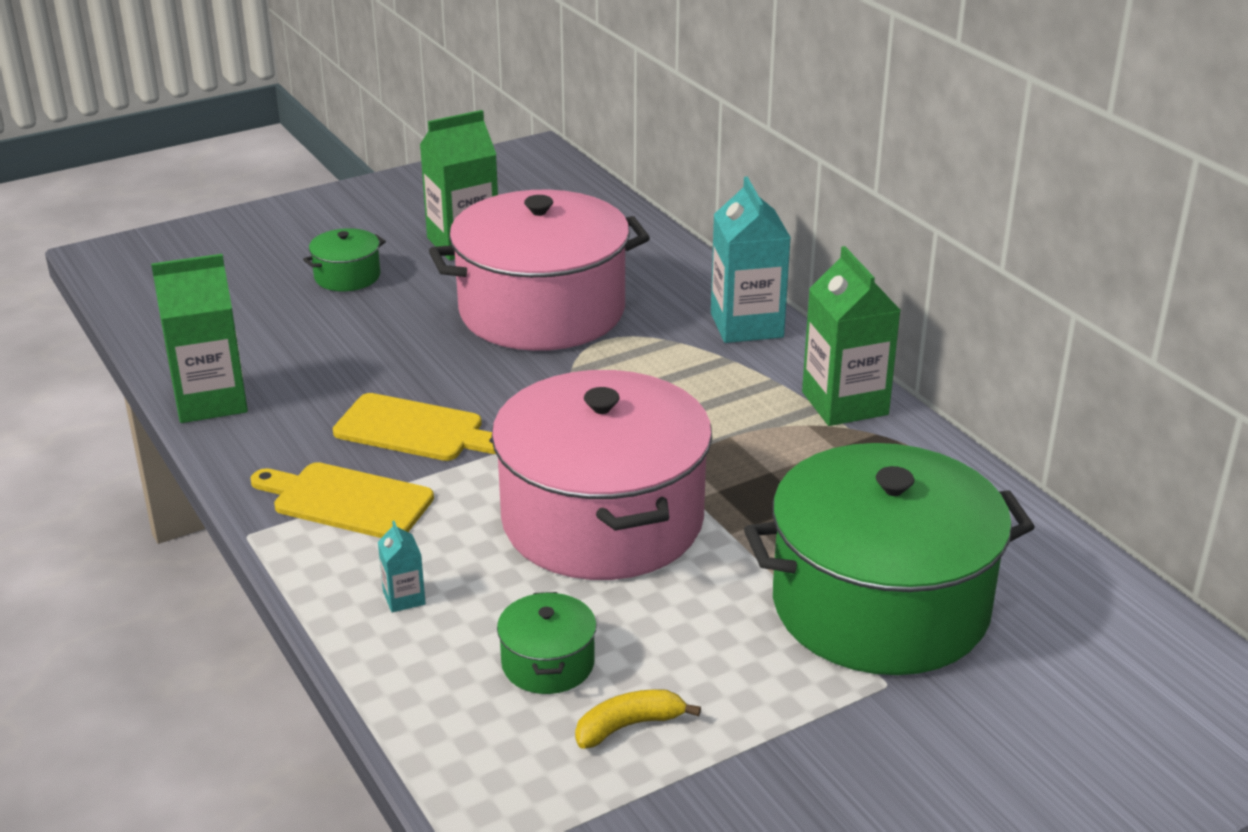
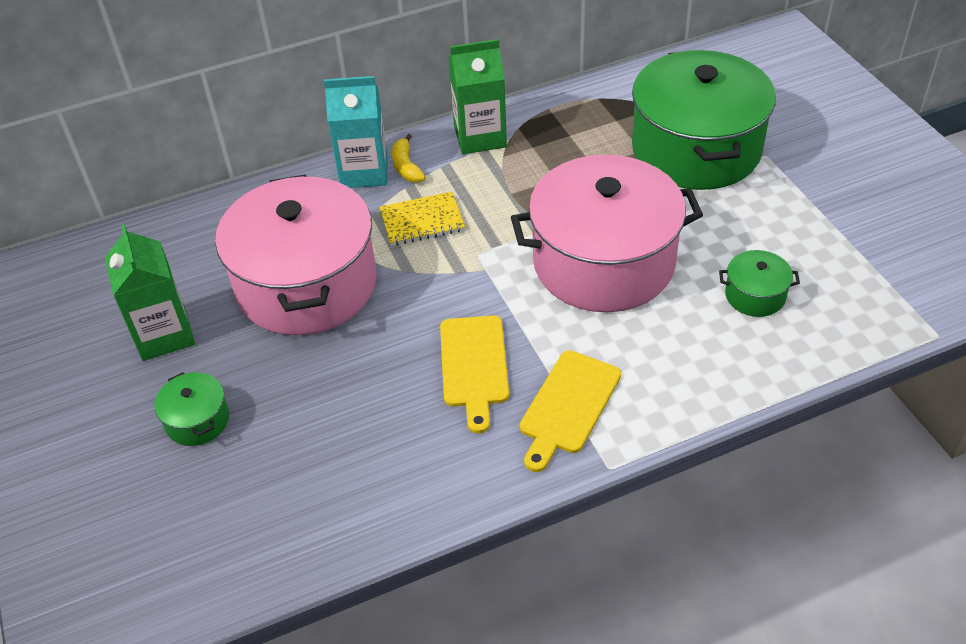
camera: 80 degrees left, 15 degrees up
(211, 401) = (401, 514): green carton -> none
(404, 598) = (689, 368): turquoise carton -> none
(414, 430) = (474, 366): yellow cutting board -> yellow cutting board turned 150 degrees clockwise
(628, 726) = (809, 261): yellow banana -> yellow banana (406, 166)
(661, 374) = (422, 221): none -> yellow notebook

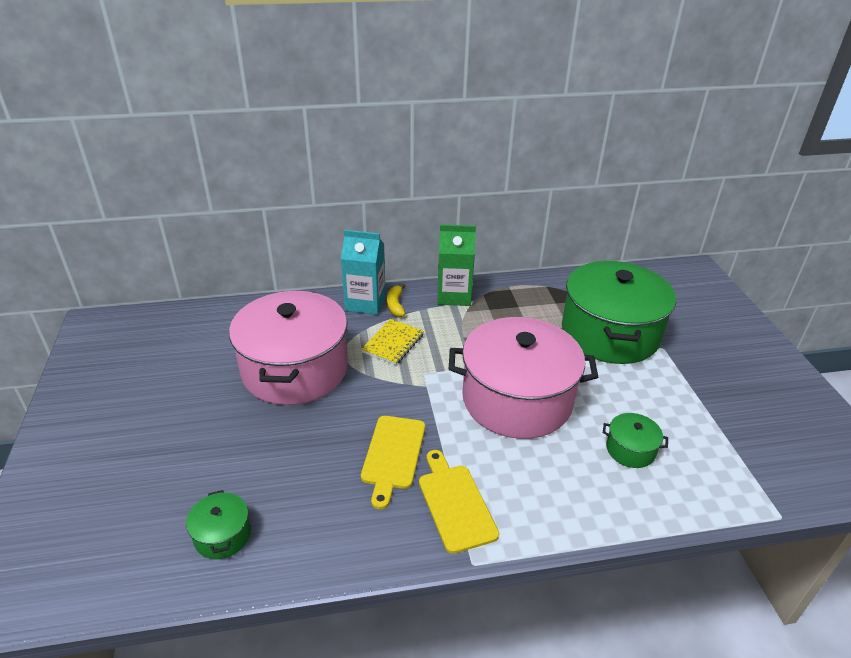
camera: 10 degrees right, 10 degrees down
(164, 334) = (182, 383): green carton -> none
(197, 420) = (176, 449): green pot -> green pot (222, 535)
(422, 221) = (393, 343): yellow notebook -> yellow notebook turned 60 degrees counterclockwise
(568, 406) = (455, 503): yellow cutting board -> yellow cutting board turned 120 degrees clockwise

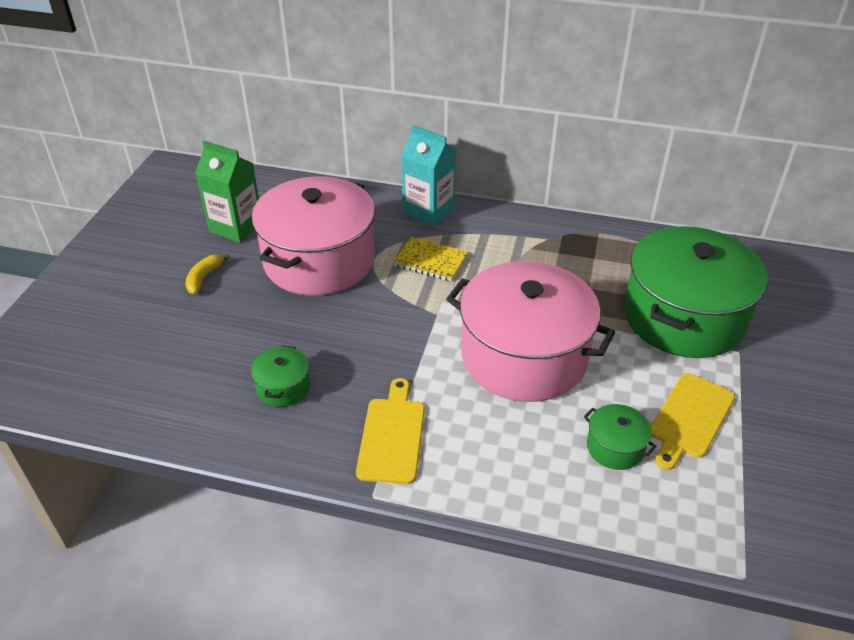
camera: 25 degrees right, 5 degrees up
(222, 535) = (171, 390): green pot -> green pot (283, 387)
(393, 343) = (430, 261): yellow notebook -> yellow notebook turned 60 degrees clockwise
(393, 455) = (361, 371): yellow cutting board -> yellow cutting board (690, 418)
(395, 305) = (458, 222): yellow banana -> yellow banana (204, 278)
(454, 295) = (528, 228): green carton -> green carton (236, 227)

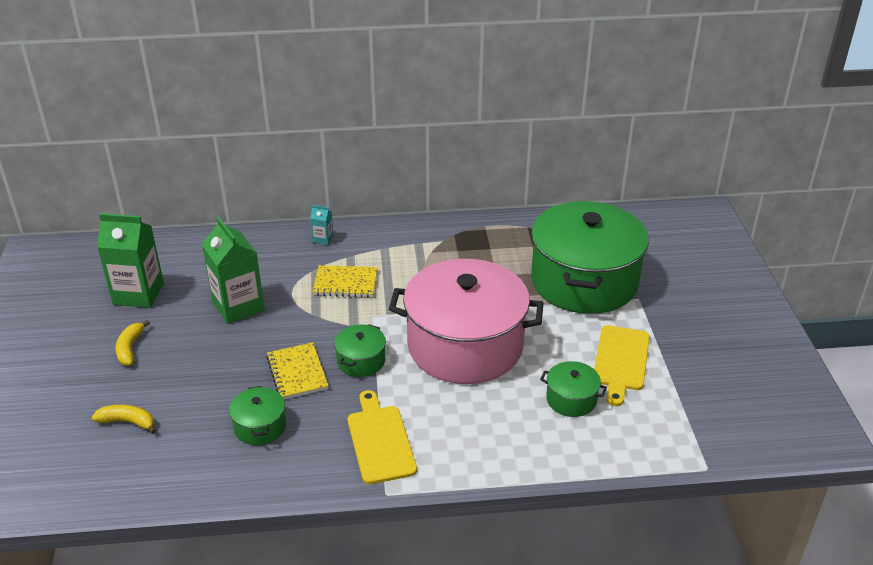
camera: 20 degrees left, 5 degrees down
(168, 349) = (128, 422): none -> yellow banana
(319, 260) = (238, 306): pink pot -> green carton
(343, 341) = (297, 373): none -> yellow notebook
(410, 345) = (361, 361): none -> green pot
(428, 211) = (323, 239): turquoise carton -> turquoise carton, size x0.45

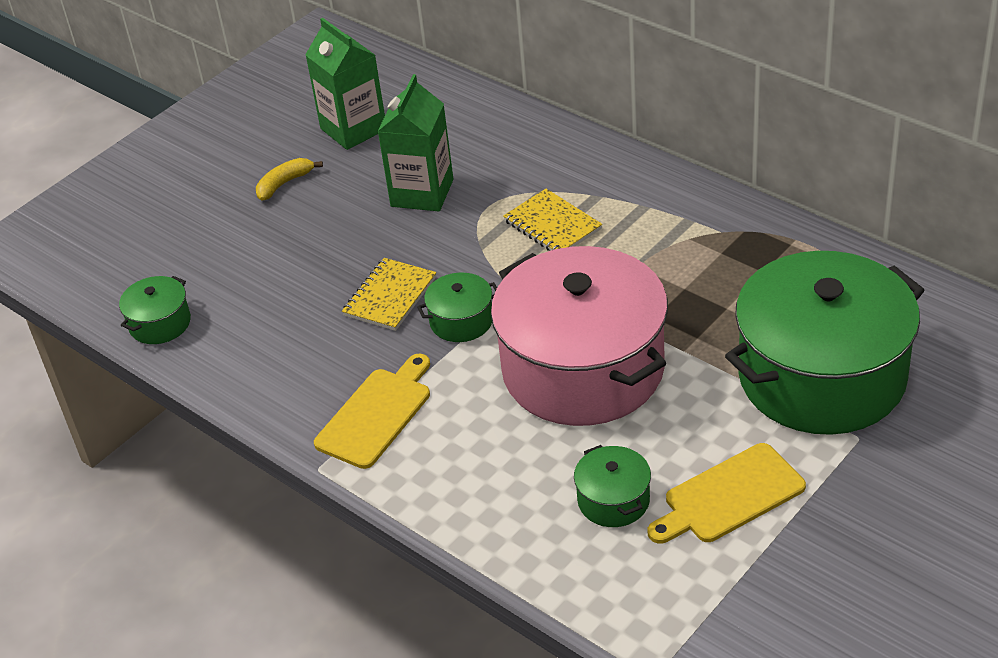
camera: 50 degrees right, 5 degrees up
(128, 422) = (204, 256): yellow banana -> none
(260, 426) = (296, 330): green pot -> green pot (160, 323)
(323, 239) = (593, 160): turquoise carton -> none

